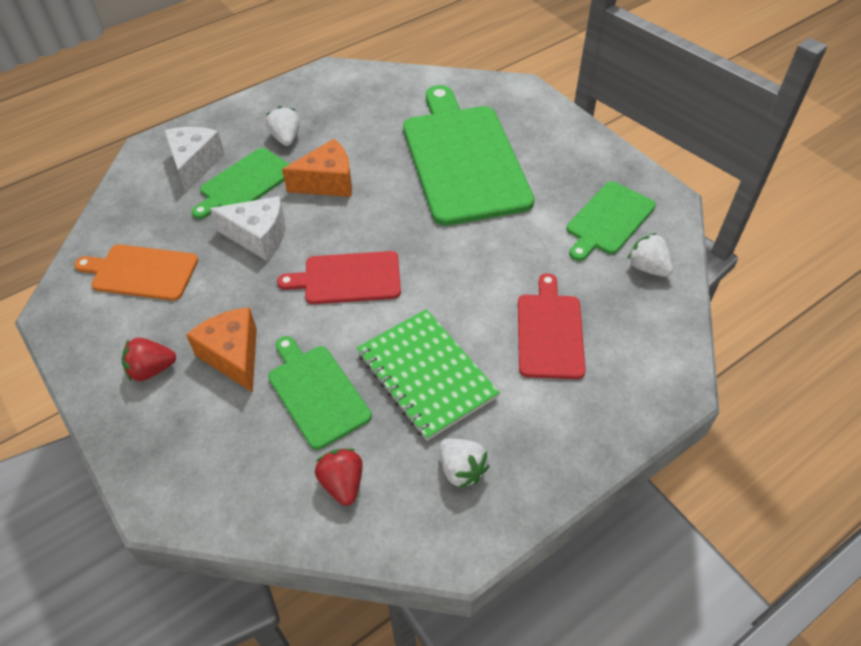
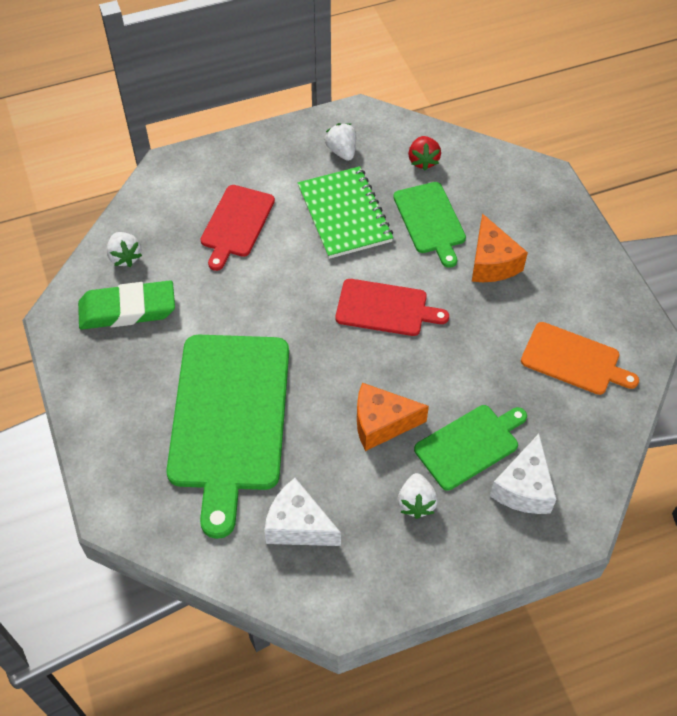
camera: 165 degrees left, 5 degrees up
(151, 369) = (558, 267): red strawberry -> none
(258, 237) = (461, 372): white cheese -> white cheese (298, 525)
(608, 220) = (127, 309): green cutting board -> green eraser

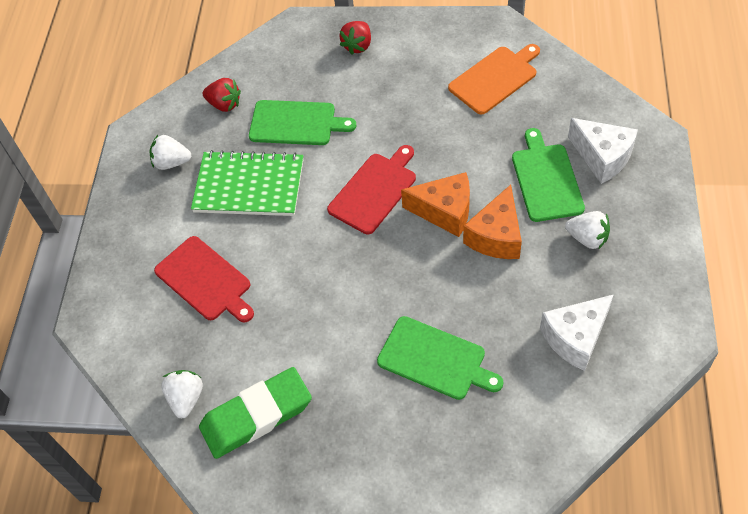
camera: 60 degrees left, 0 degrees up
(125, 257) = (186, 398): white strawberry -> white strawberry turned 90 degrees counterclockwise
(127, 309) = (256, 416): green eraser -> green eraser turned 45 degrees clockwise
(229, 418) = (435, 359): green cutting board -> green cutting board, size x0.53
(492, 262) = (367, 96): orange cheese -> orange cheese (444, 211)
(549, 232) = (358, 46): none -> red strawberry

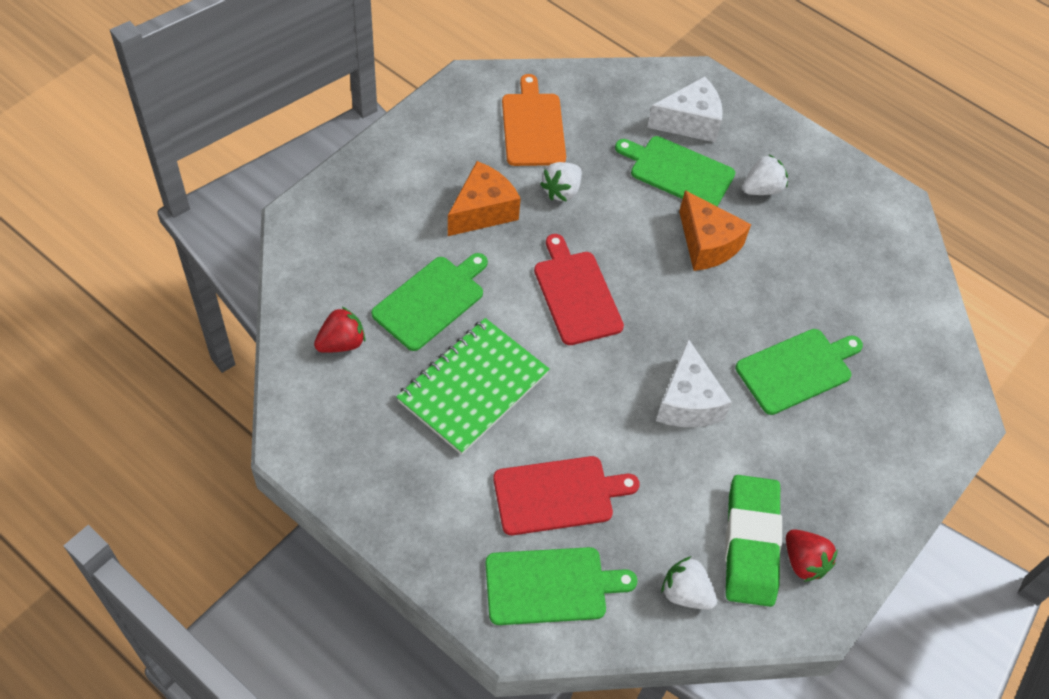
camera: 65 degrees left, 0 degrees up
(135, 318) = (551, 585): none -> green cutting board
(171, 162) = (373, 436): white strawberry -> white strawberry (561, 191)
(358, 46) = (383, 191): red strawberry -> red strawberry (804, 562)
(444, 211) = (648, 260): orange cheese -> orange cheese (482, 211)
(575, 338) = (850, 263): white cheese -> white cheese (687, 402)

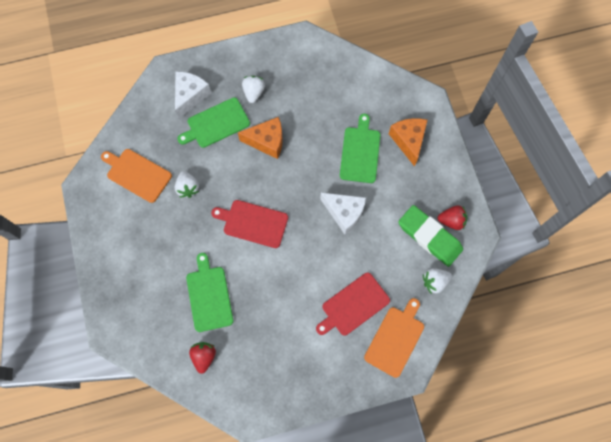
camera: 50 degrees left, 15 degrees up
(473, 387) = (272, 307): green notebook -> none
(482, 211) = (172, 235): orange cheese -> orange cheese (408, 141)
(551, 585) = (395, 339): green cutting board -> orange cutting board
(558, 495) = (353, 305): red cutting board -> red cutting board turned 150 degrees counterclockwise

